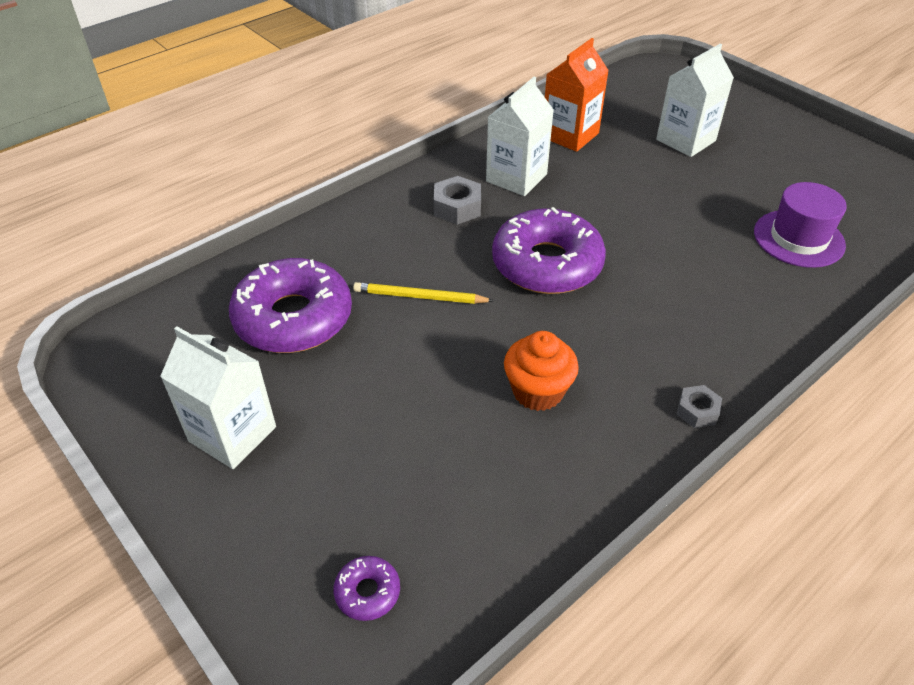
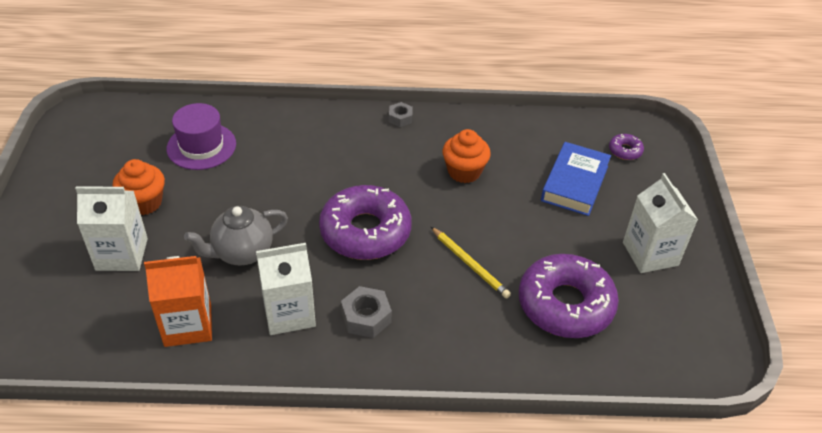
camera: 140 degrees left, 0 degrees up
(395, 472) = (574, 183): none -> blue book
(613, 189) = (242, 252): none -> grey teapot
(742, 174) = (144, 203): none -> orange cupcake

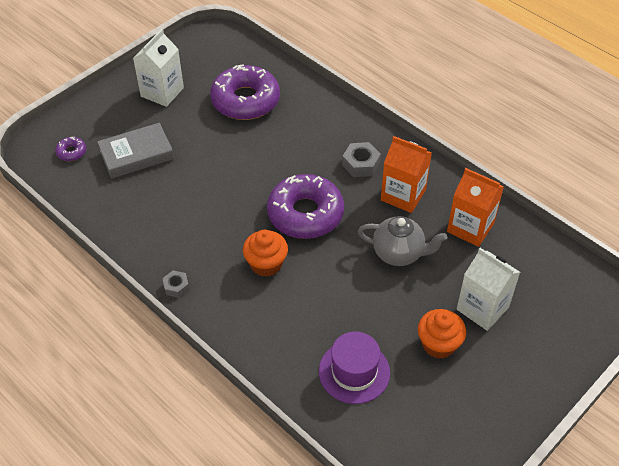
camera: 135 degrees left, 5 degrees up
(289, 313) = (403, 195): white carton -> orange carton
(464, 171) = (191, 210): orange cupcake -> orange cupcake (266, 264)
(470, 264) = (267, 152): yellow pencil -> none
(574, 183) = (136, 155): blue book -> grey book

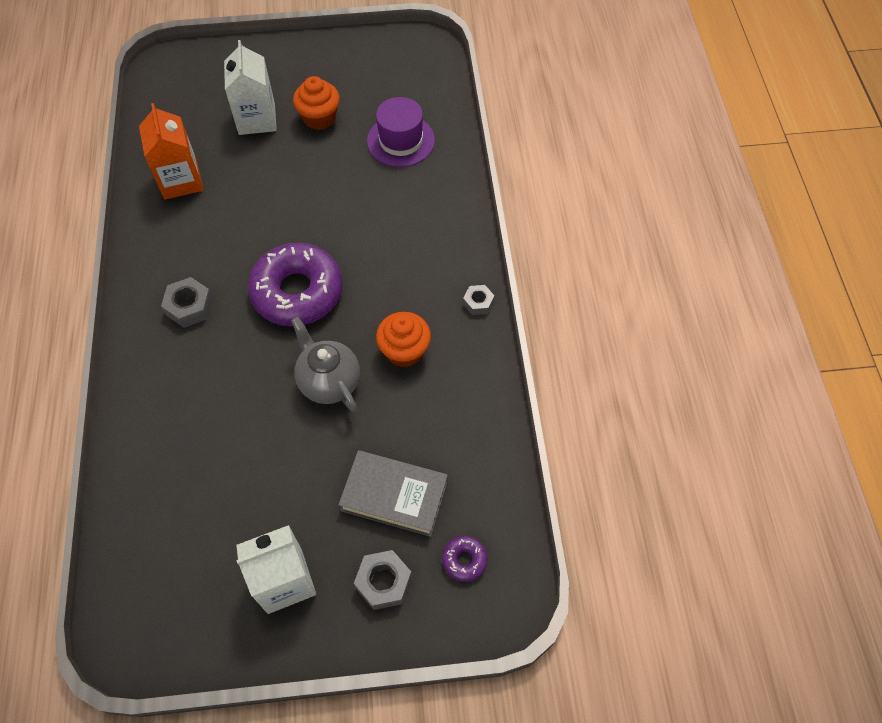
camera: 140 degrees left, 10 degrees up
(109, 120) = (383, 582): none -> grey nut
(245, 100) = (207, 484): purple donut -> none
(266, 264) = (381, 268): orange cupcake -> orange cupcake (404, 351)
(399, 253) = (263, 200): grey teapot -> grey teapot (329, 382)
(403, 195) = (194, 247): orange carton -> none

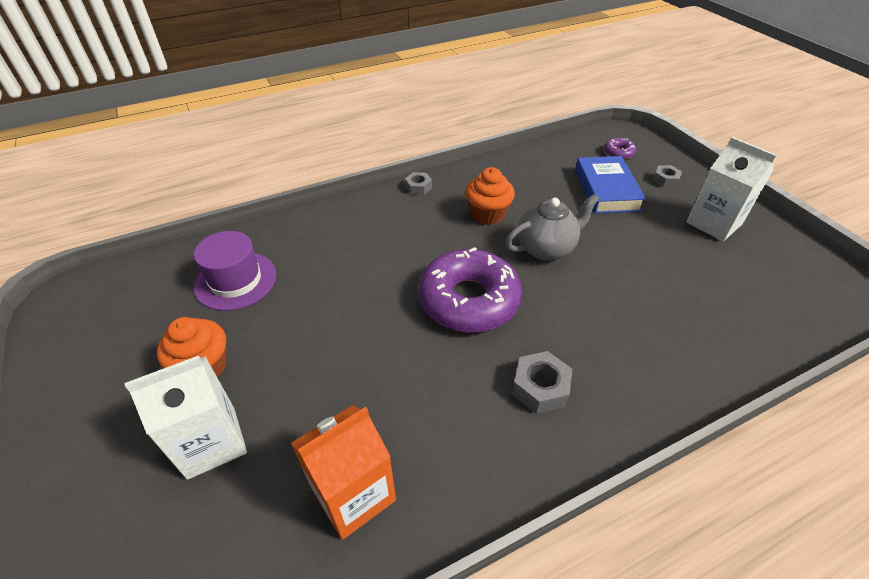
camera: 110 degrees left, 15 degrees down
(329, 382) = (546, 248): grey teapot -> grey teapot turned 150 degrees counterclockwise
(383, 582) = (665, 180): grey nut -> grey nut, size x0.65
(394, 496) = (606, 190): grey book -> blue book

